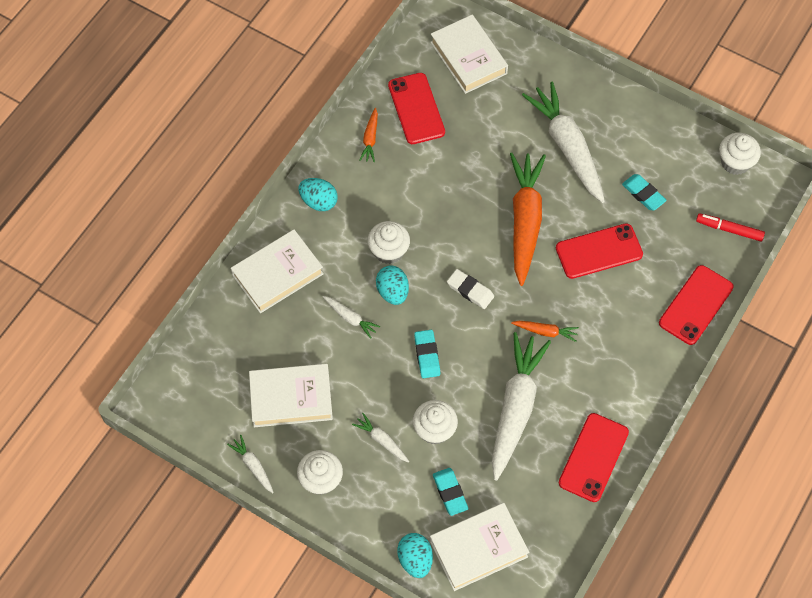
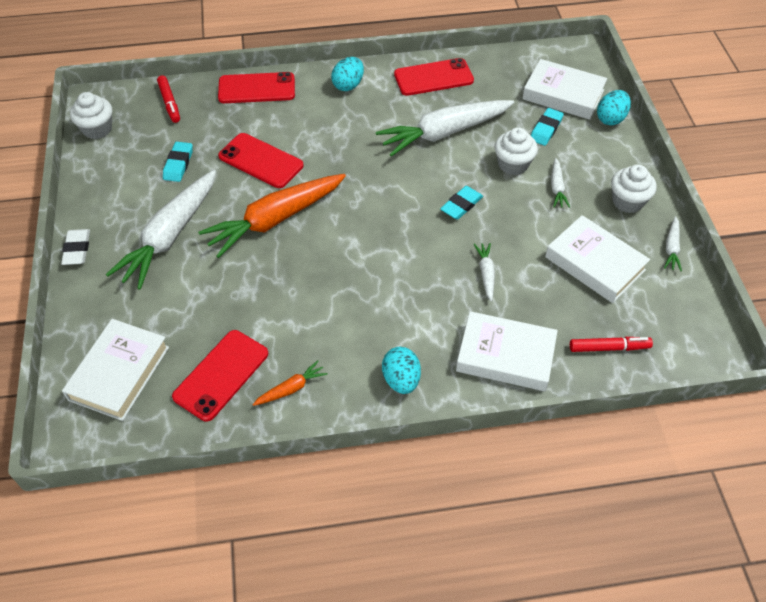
camera: 130 degrees left, 10 degrees down
(222, 341) = (609, 348): none -> red marker
(389, 251) = (397, 291): white cupcake -> none
(392, 292) = (432, 262): turquoise egg -> turquoise egg (348, 85)
(470, 290) = (377, 214): white eraser -> white eraser (77, 249)
(545, 331) = (365, 152): orange carrot -> none

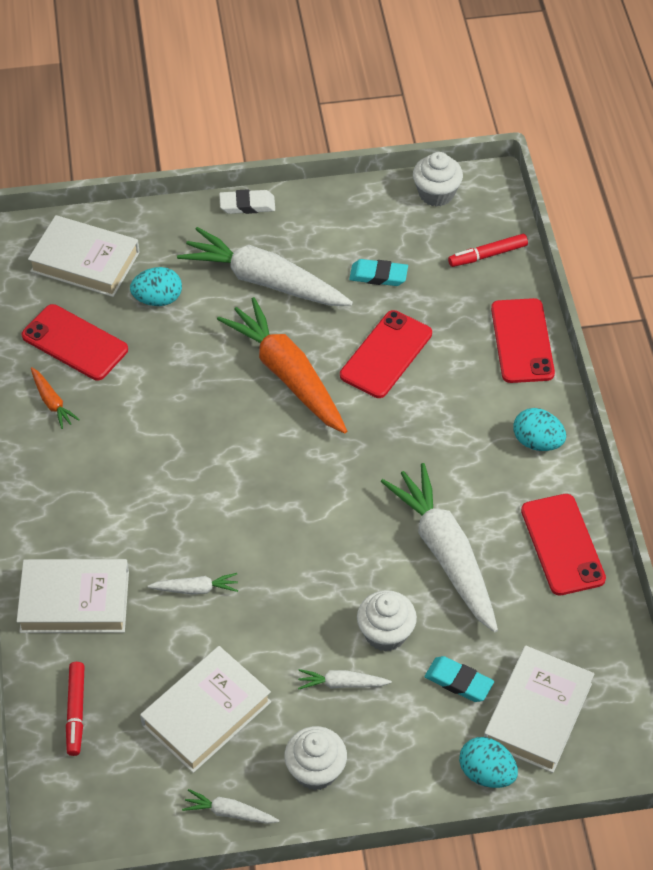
camera: 90 degrees right, 0 degrees up
(401, 380) = (53, 499): turquoise egg -> turquoise egg (158, 299)
(461, 205) = (310, 568): turquoise eraser -> none
(505, 355) = (74, 601): white book -> white book turned 75 degrees clockwise

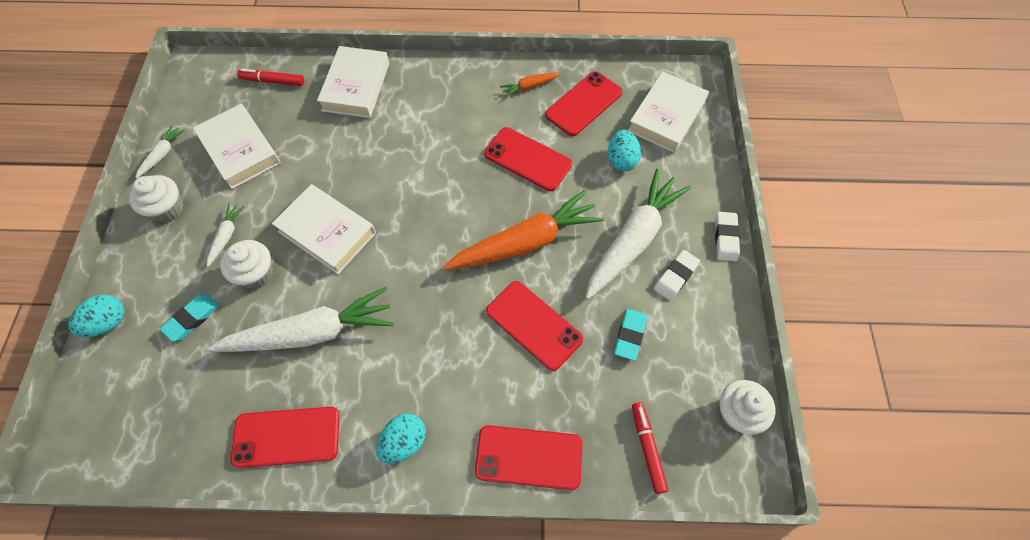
camera: 100 degrees right, 10 degrees up
(170, 388) = (527, 159): none -> red phone
(195, 589) = (341, 155): white carrot -> none
(302, 243) = (675, 276): none -> white eraser
(537, 713) = (138, 373): white book -> white book (327, 232)

